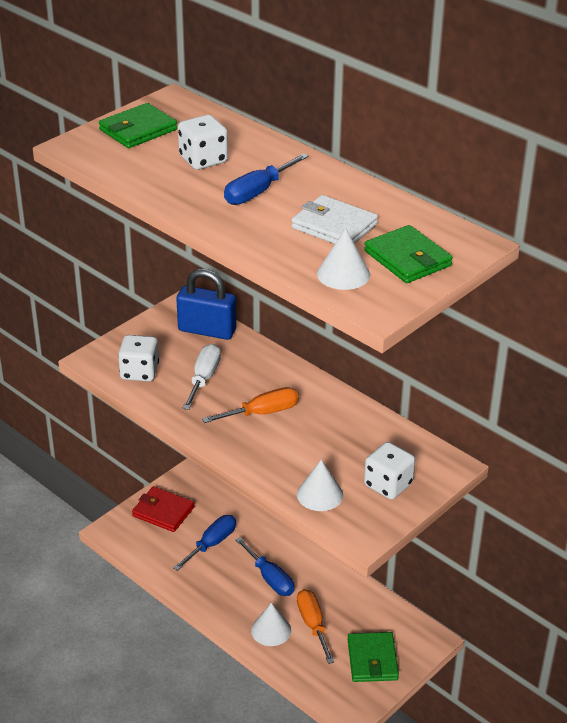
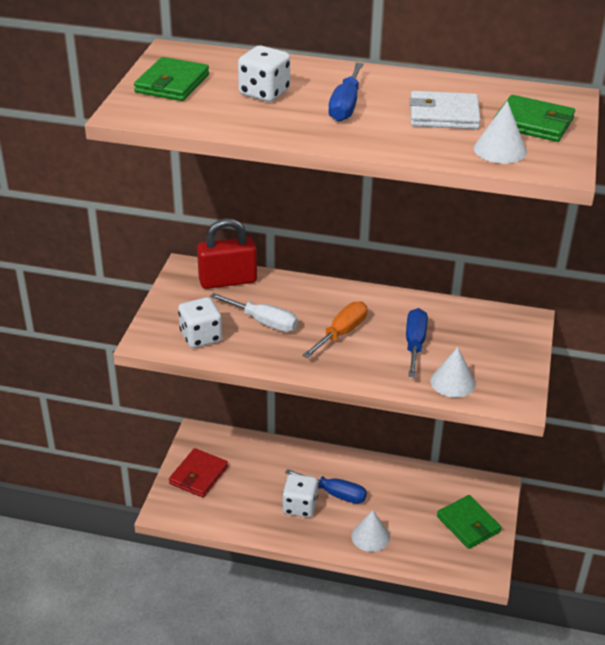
camera: 30 degrees left, 0 degrees up
(163, 512) = (198, 475): red wallet -> red wallet turned 60 degrees counterclockwise
(204, 378) = (264, 322): white screwdriver -> white screwdriver turned 135 degrees clockwise
(207, 330) = (228, 281): blue padlock -> red padlock
(212, 544) = (263, 485): blue screwdriver -> blue screwdriver (415, 344)
(313, 624) = (400, 517): orange screwdriver -> none
(388, 485) = (497, 353): white dice -> white dice (299, 506)

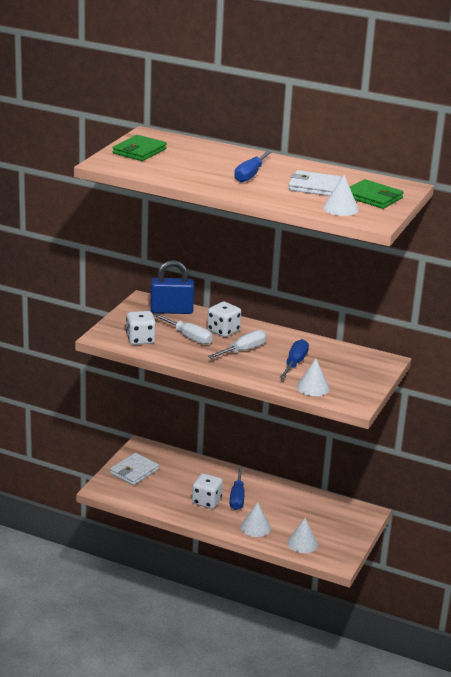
camera: 10 degrees right, 10 degrees down
(198, 475) = (134, 471): red wallet -> white wallet
(228, 281) = (171, 310): red padlock -> blue padlock
(264, 93) = (199, 162): white dice -> white dice (223, 331)
(335, 494) = (237, 498): blue screwdriver -> blue screwdriver turned 60 degrees clockwise
(341, 333) = (243, 350): orange screwdriver -> white screwdriver
(434, 550) = (302, 543): none -> white cone
(468, 524) = (336, 531): green wallet -> none

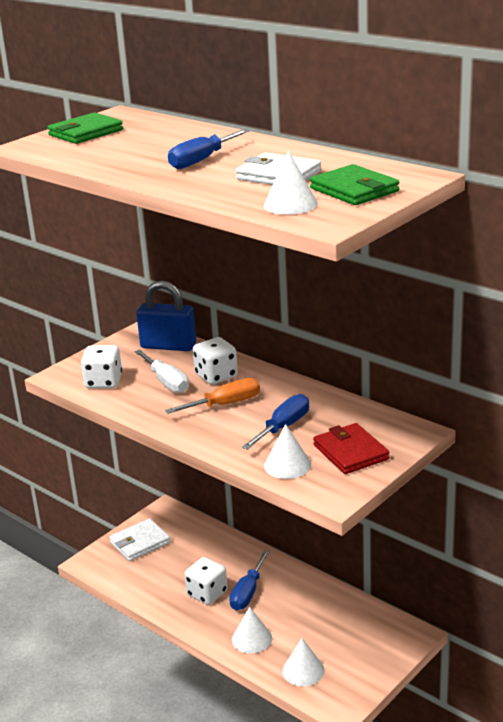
camera: 20 degrees right, 0 degrees up
(243, 350) = (225, 404): white screwdriver -> orange screwdriver
(350, 376) = (350, 452): none -> red wallet

